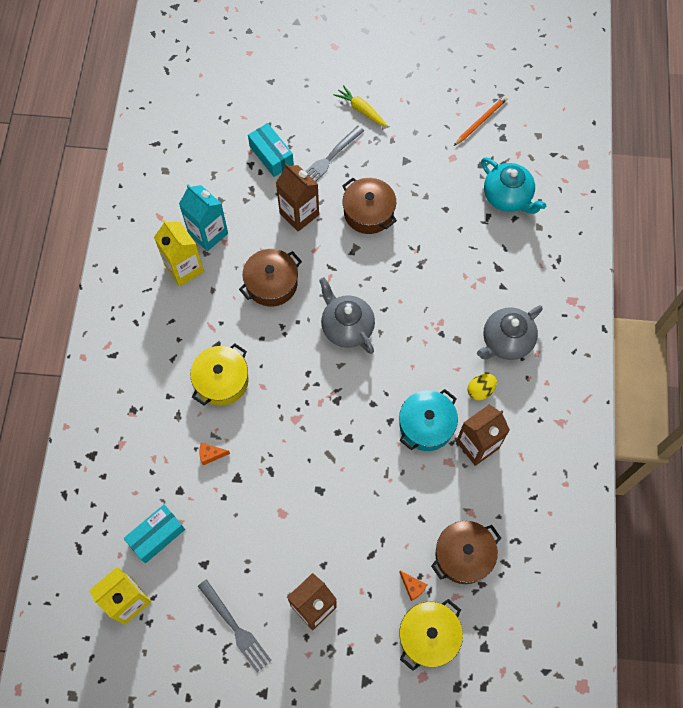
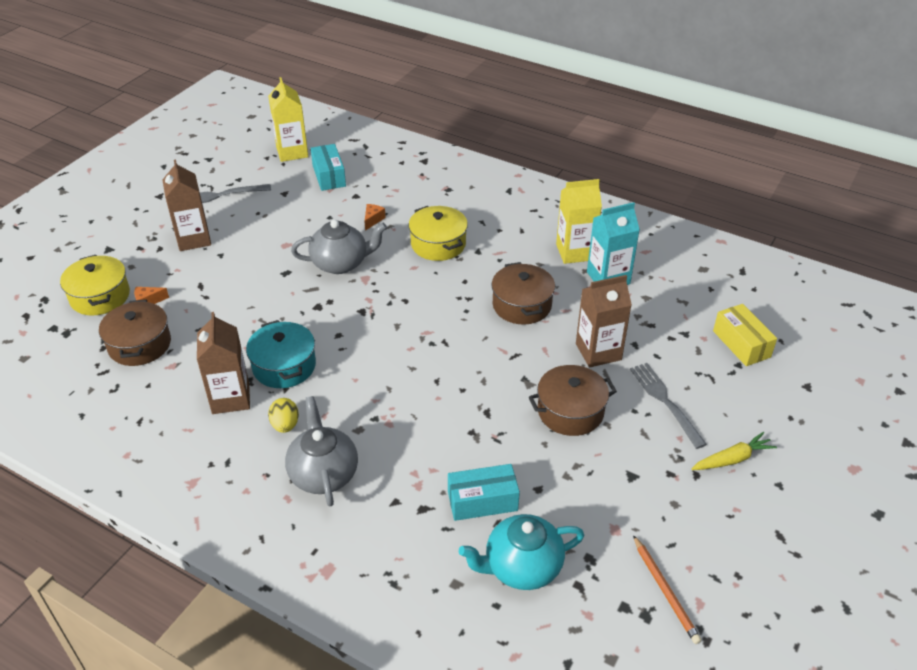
camera: 115 degrees right, 25 degrees down
(245, 127) = (741, 344): none -> yellow box
(271, 155) = (690, 353): turquoise box -> turquoise box (482, 501)
(346, 327) = (435, 344): grey teapot -> grey teapot (341, 263)

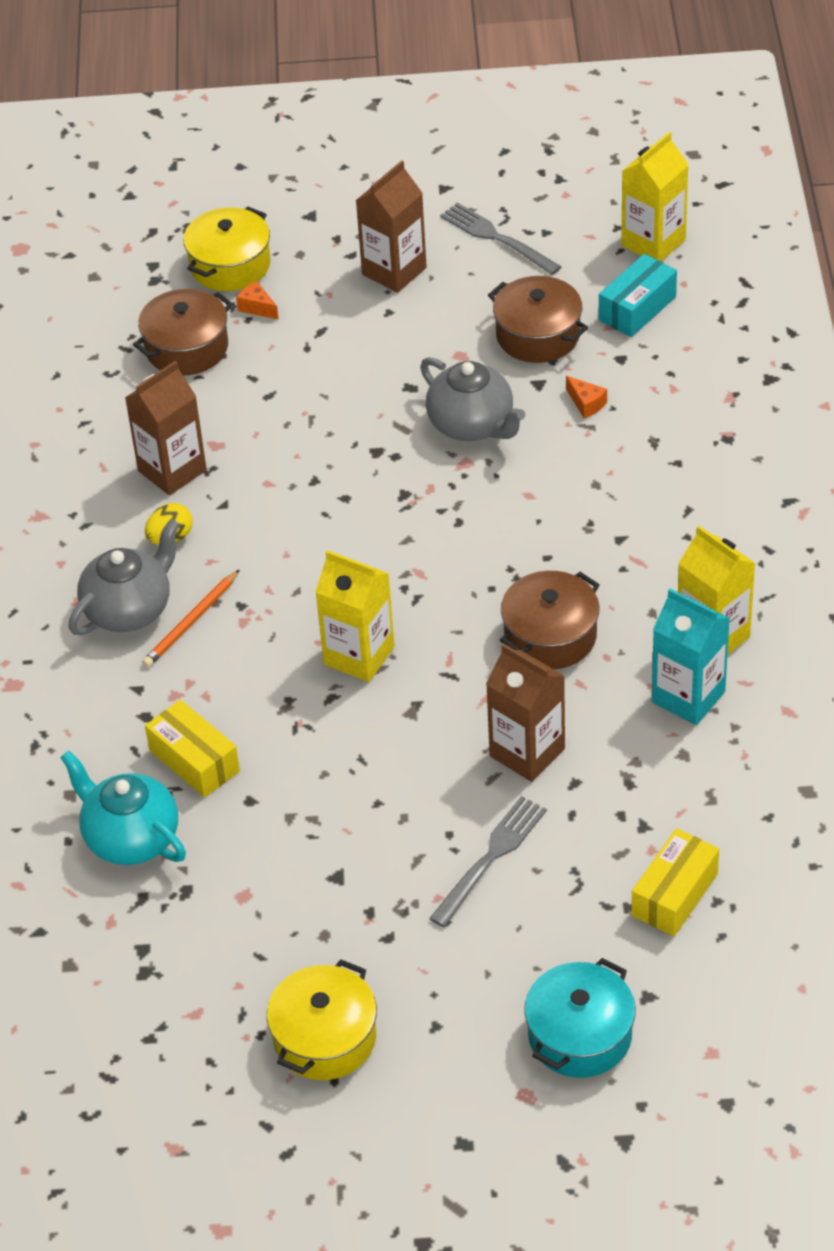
camera: 60 degrees right, 5 degrees up
(284, 366) = (255, 483): turquoise pot -> turquoise pot (580, 1035)
(373, 220) = (586, 403): orange cheese -> orange cheese turned 60 degrees clockwise
(438, 244) = (597, 493): yellow pot -> yellow pot (325, 1037)
(465, 385) = (359, 655): none -> yellow carton
(482, 501) = (194, 761): turquoise box -> yellow box
(570, 411) = (396, 773): brown pot -> brown pot (538, 335)
(665, 591) = (189, 976): orange pencil -> orange pencil (191, 622)
(732, 459) = (442, 963): yellow carrot -> none

